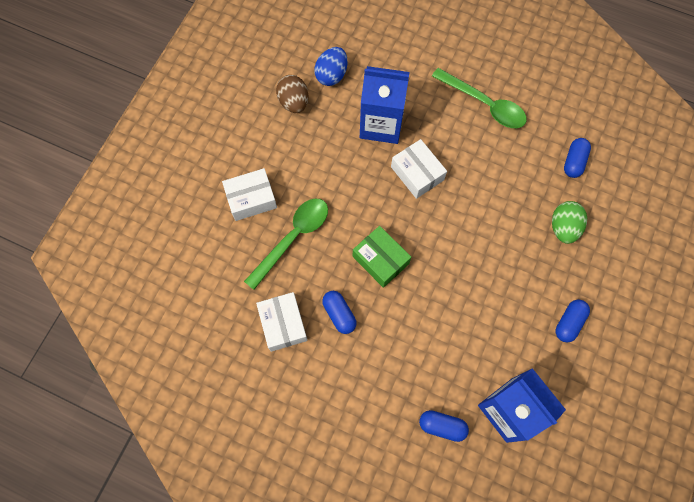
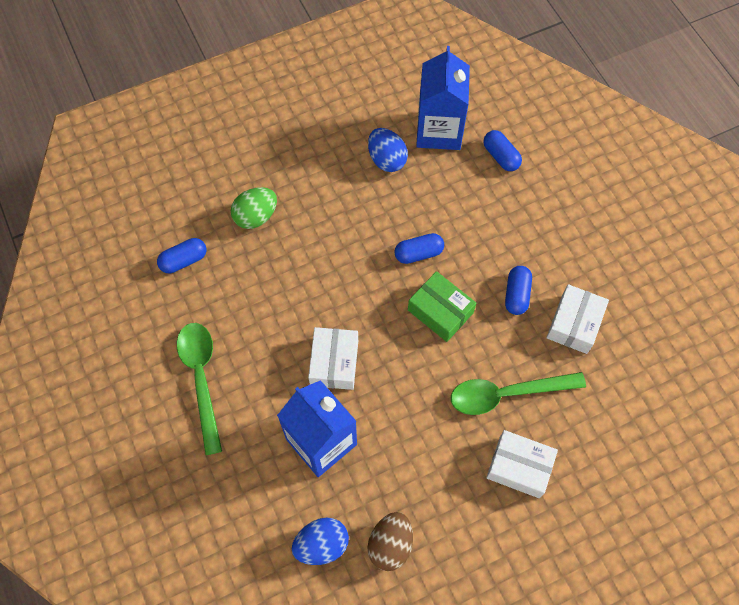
camera: 140 degrees left, 5 degrees down
(380, 260) = (440, 311): green box -> green box turned 45 degrees counterclockwise
(522, 349) = (386, 159): none -> blue egg
(569, 323) = (331, 149): blue capsule -> blue capsule (418, 253)

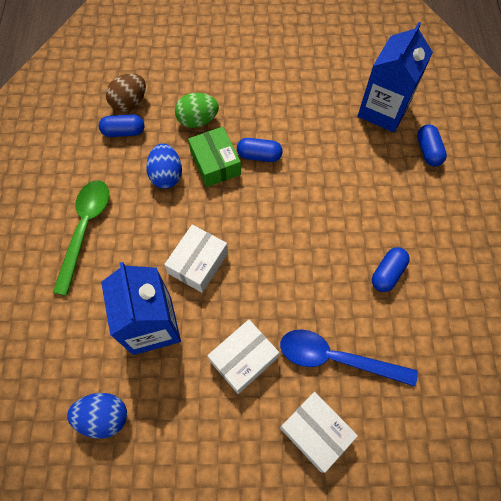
camera: 25 degrees right, 0 degrees up
(386, 159) = (327, 117): blue egg -> blue egg (166, 175)
(390, 544) = (162, 447): brown egg -> brown egg (129, 103)
(418, 253) = (316, 202): blue capsule -> blue capsule (259, 156)
(440, 311) = (311, 259): green box -> green box (215, 163)
(507, 394) = (336, 358): green spoon -> blue spoon
(574, 324) = (430, 322): white box -> white box (243, 359)

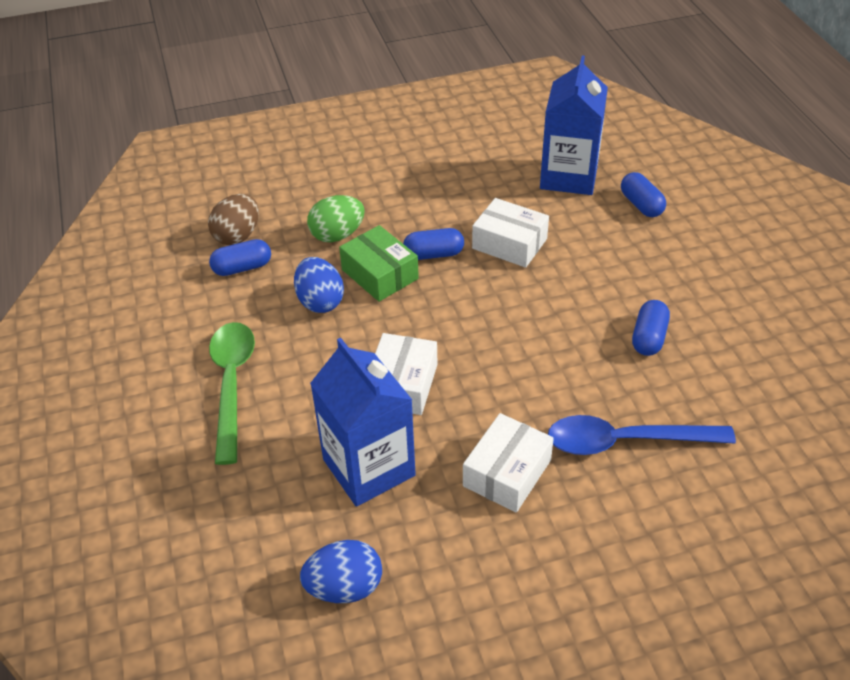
camera: 15 degrees left, 20 degrees down
(315, 432) = (635, 527): white box -> white box (509, 244)

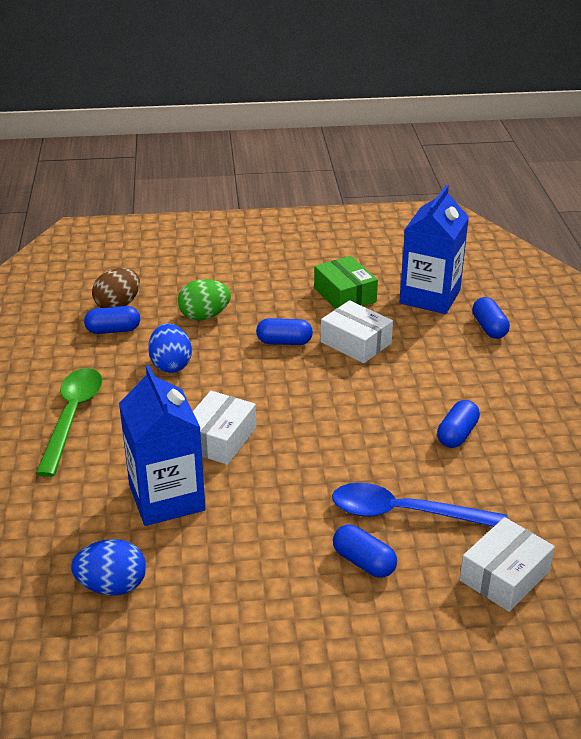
camera: 10 degrees right, 10 degrees down
(379, 274) = (230, 351): green box -> green box (344, 295)
(507, 473) = (287, 521): white box -> white box (504, 576)
(602, 508) = (363, 562): none -> blue capsule

